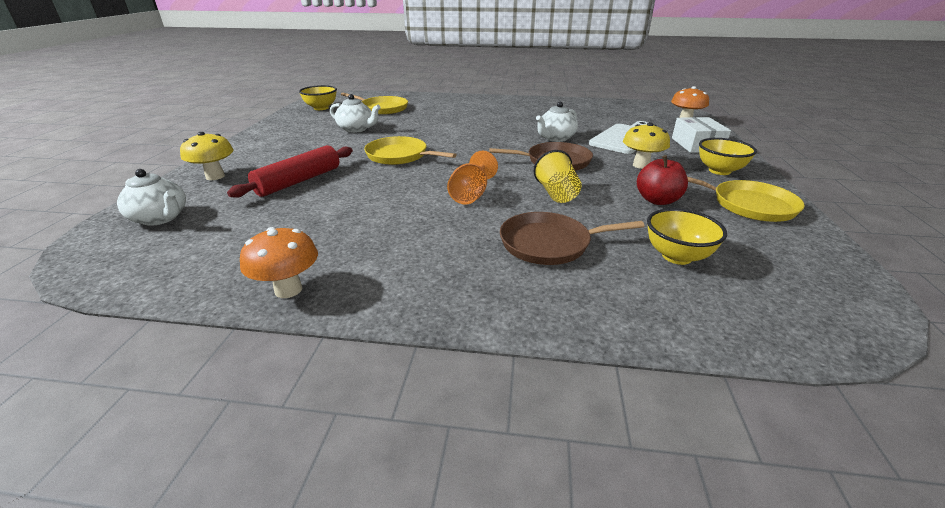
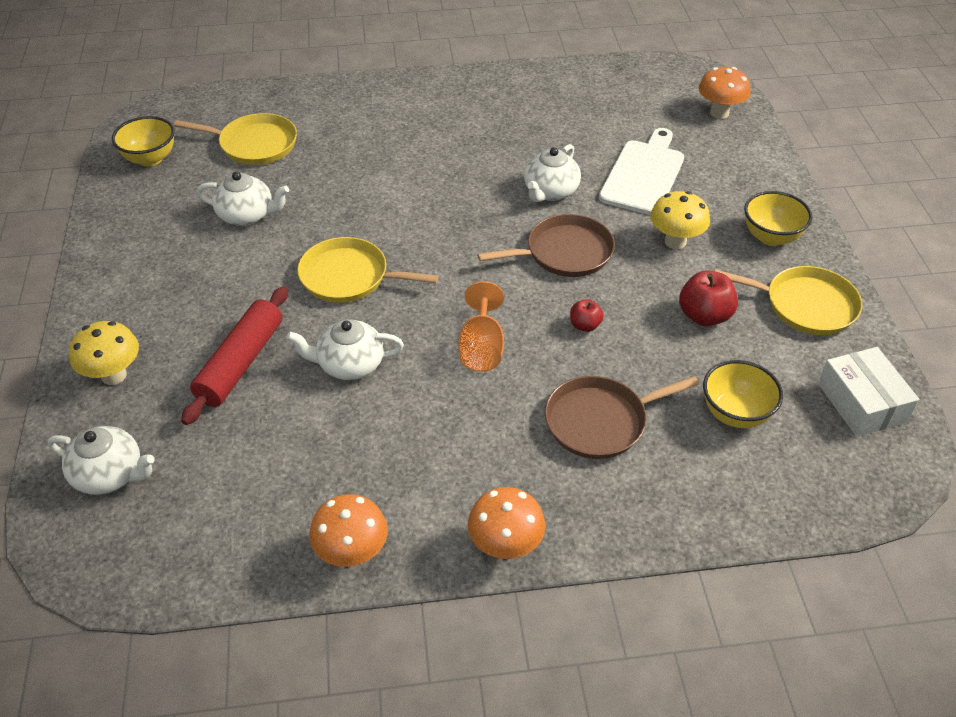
camera: 15 degrees left, 15 degrees up
(370, 190) = (349, 364): none -> white teapot
(424, 308) = (505, 546): none -> orange mushroom
(556, 194) = (585, 325): yellow cup -> red apple
(696, 145) = (740, 177): white box -> white box (861, 402)

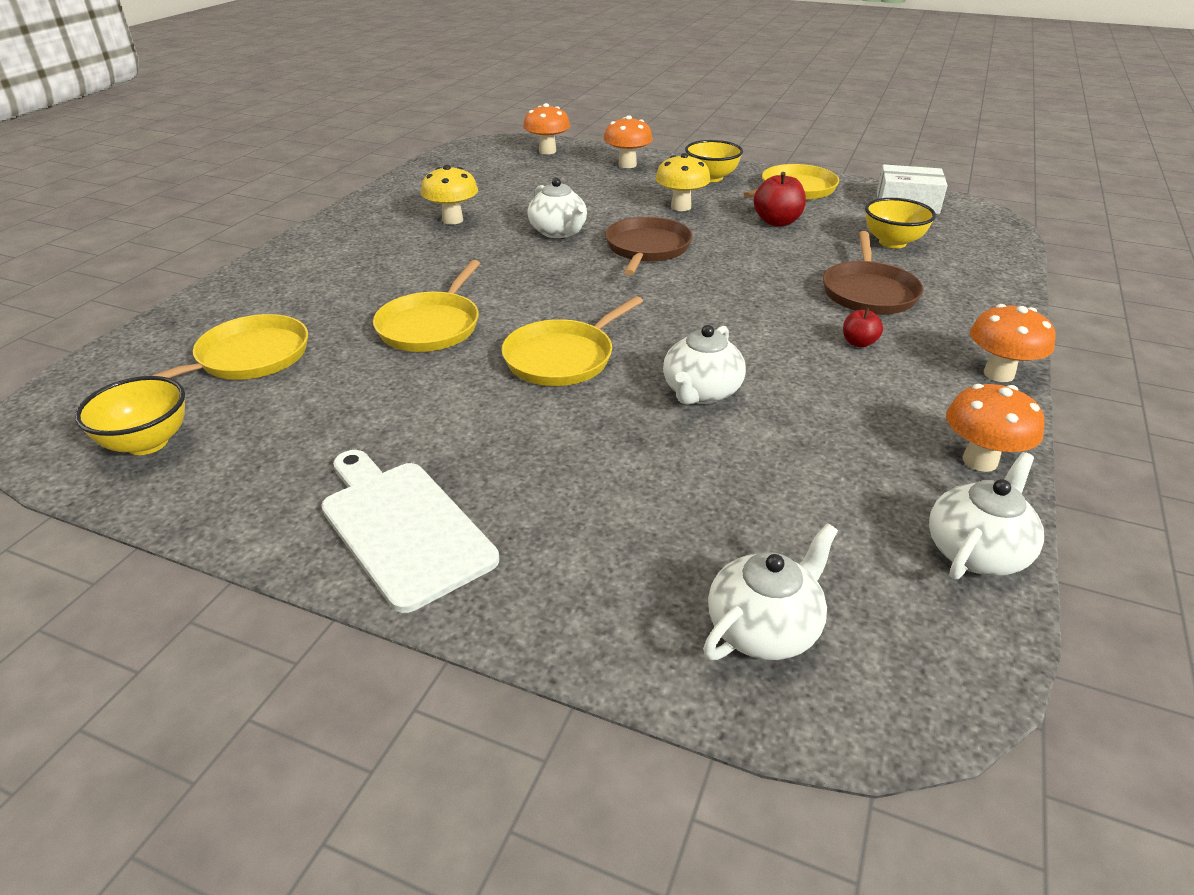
camera: 60 degrees left, 10 degrees down
(114, 375) = (568, 580): yellow mushroom -> yellow mushroom (452, 220)
(241, 363) = (637, 464): red rolling pin -> none
(247, 215) = (375, 395): white teapot -> white teapot (976, 551)
(347, 197) = (431, 326): none -> yellow pan
(481, 348) = (737, 317): orange goblet -> none
(585, 325) = (748, 266): red apple -> red apple (858, 343)
(644, 174) = (585, 194): white cutting board -> white cutting board (403, 527)
(742, 172) = (627, 165): none -> orange mushroom

